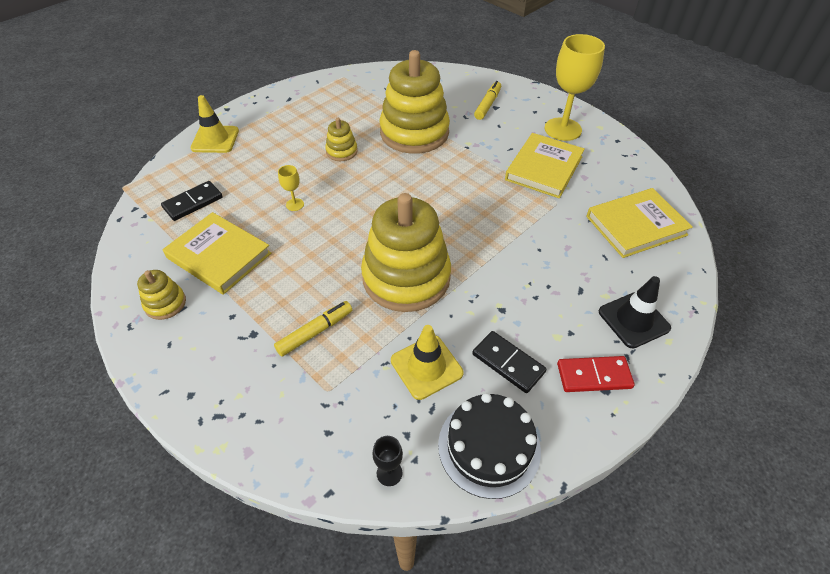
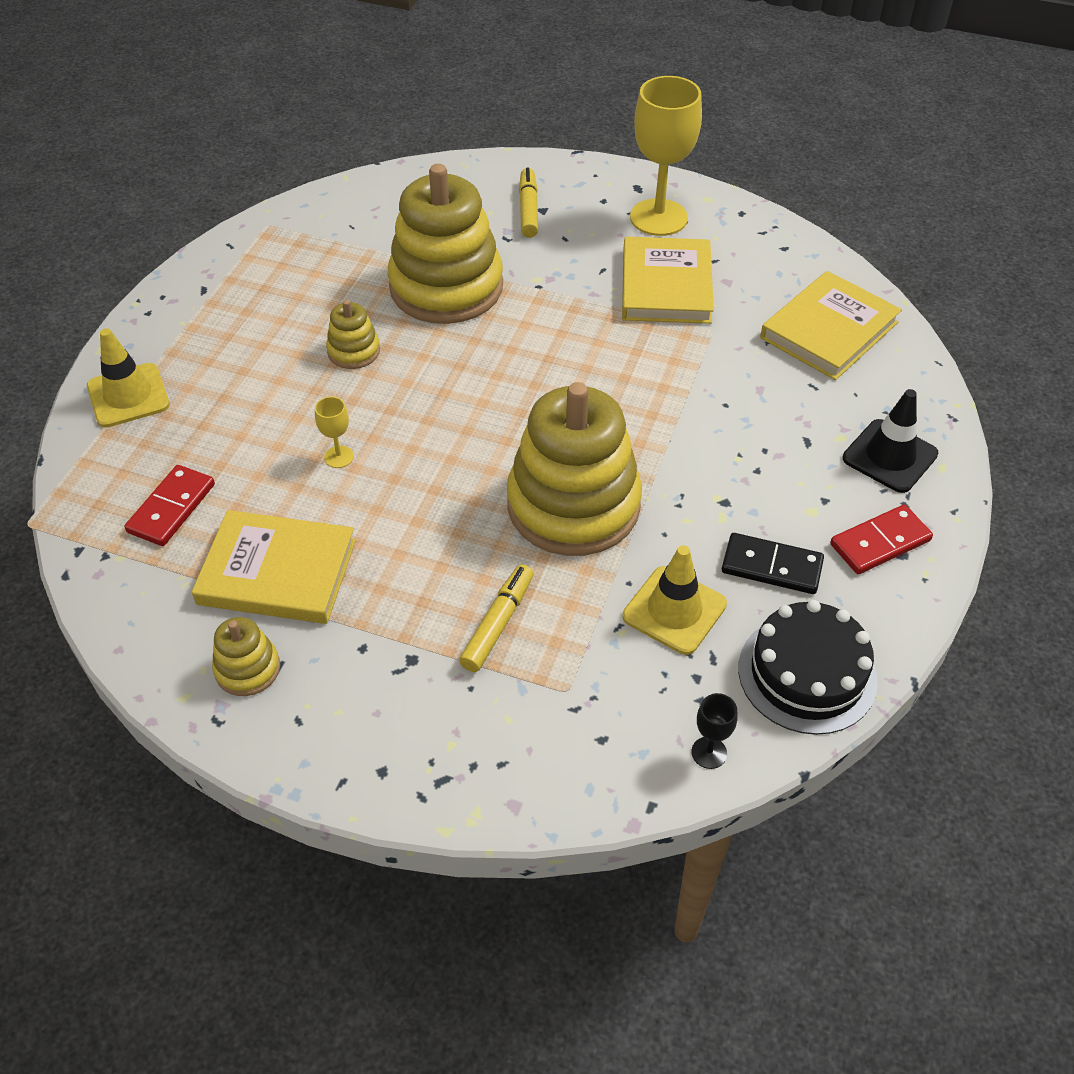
camera: 25 degrees left, 0 degrees up
(193, 202) = (171, 508): black domino -> red domino

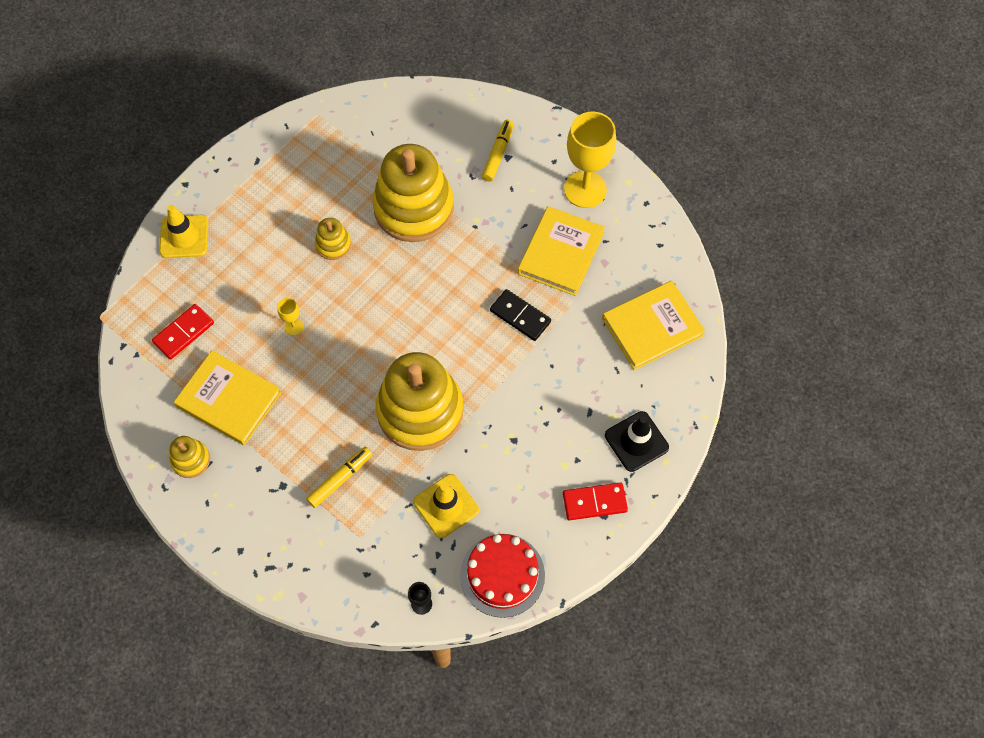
camera: 20 degrees right, 15 degrees up
(772, 566) = (519, 496): black domino -> black domino (520, 316)
(807, 674) = (502, 575): black cake -> red cake

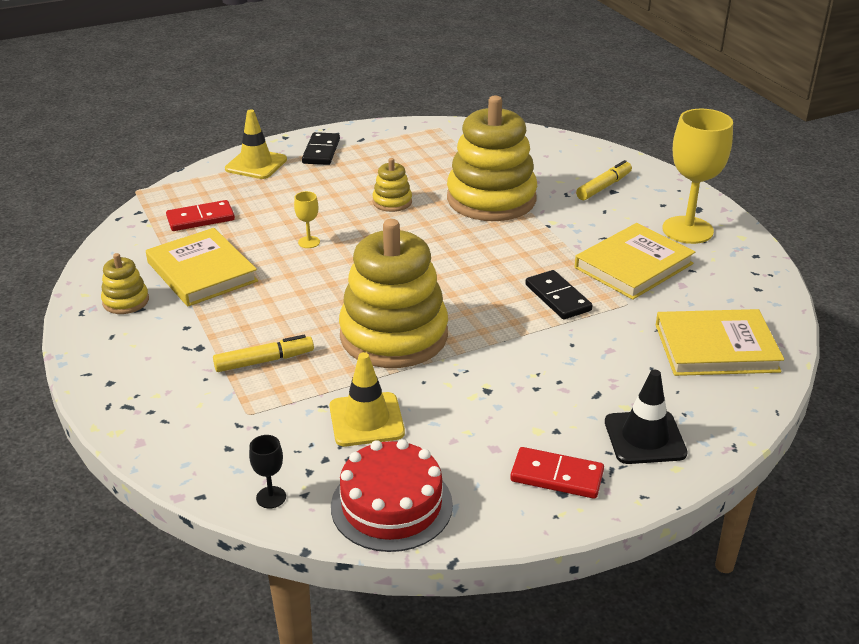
camera: 25 degrees right, 30 degrees down
(231, 194) = (321, 151): none -> black domino

